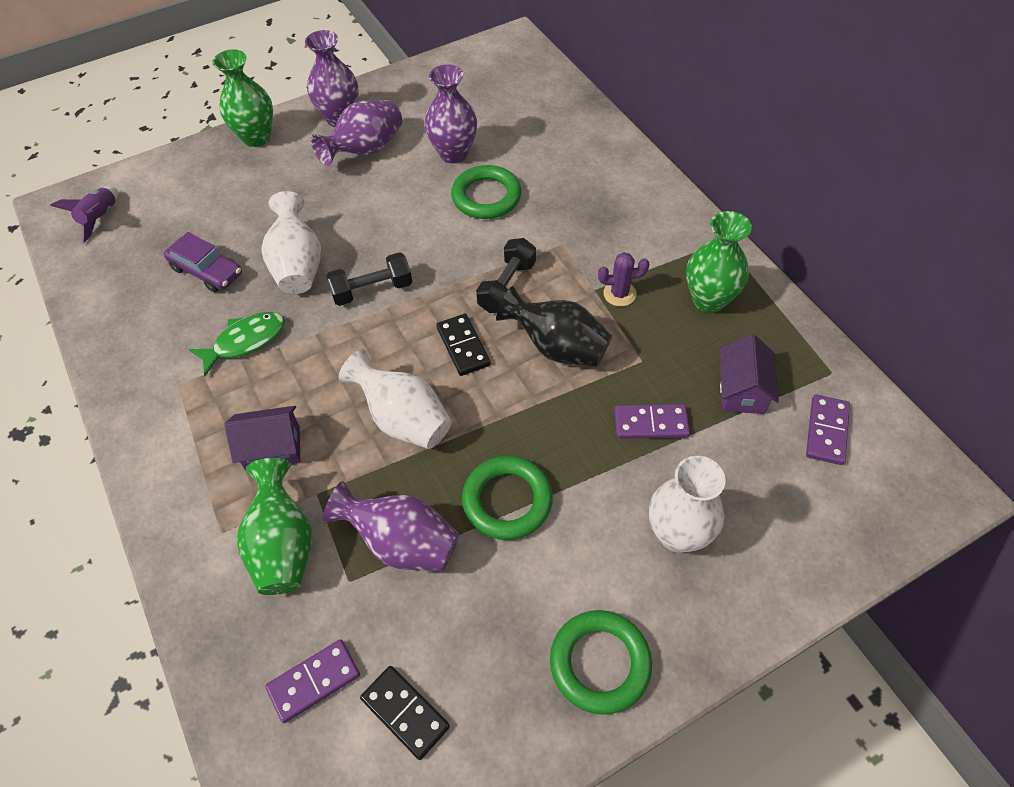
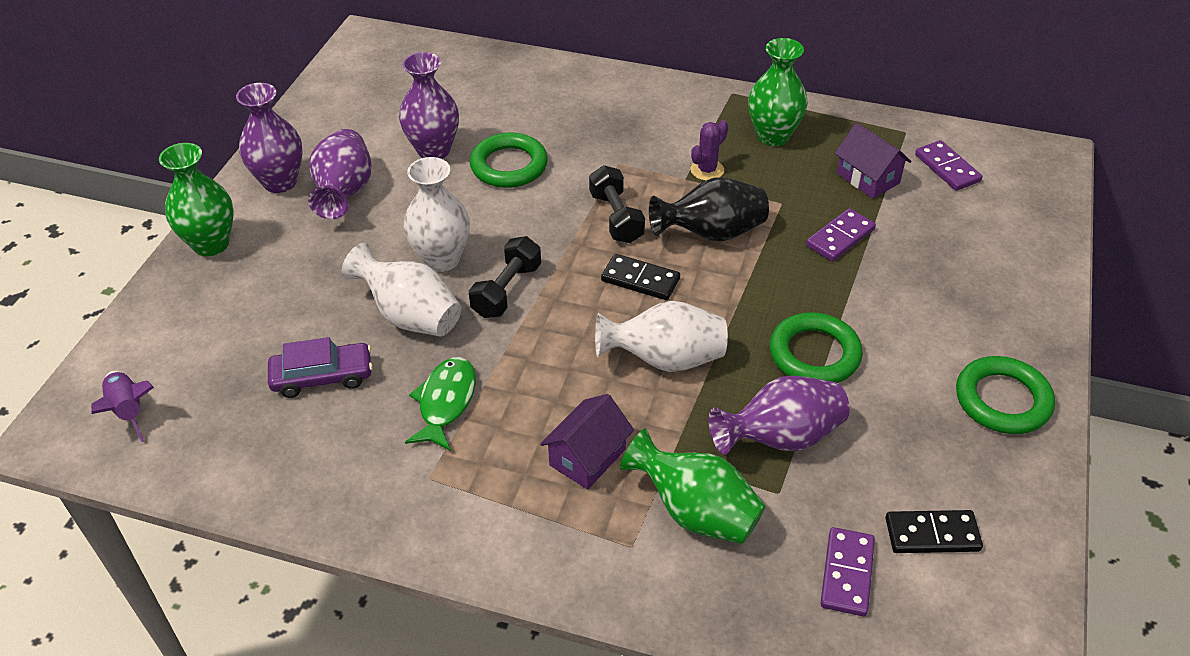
camera: 45 degrees left, 10 degrees down
(677, 534) = (945, 290): white vase -> white vase (441, 259)

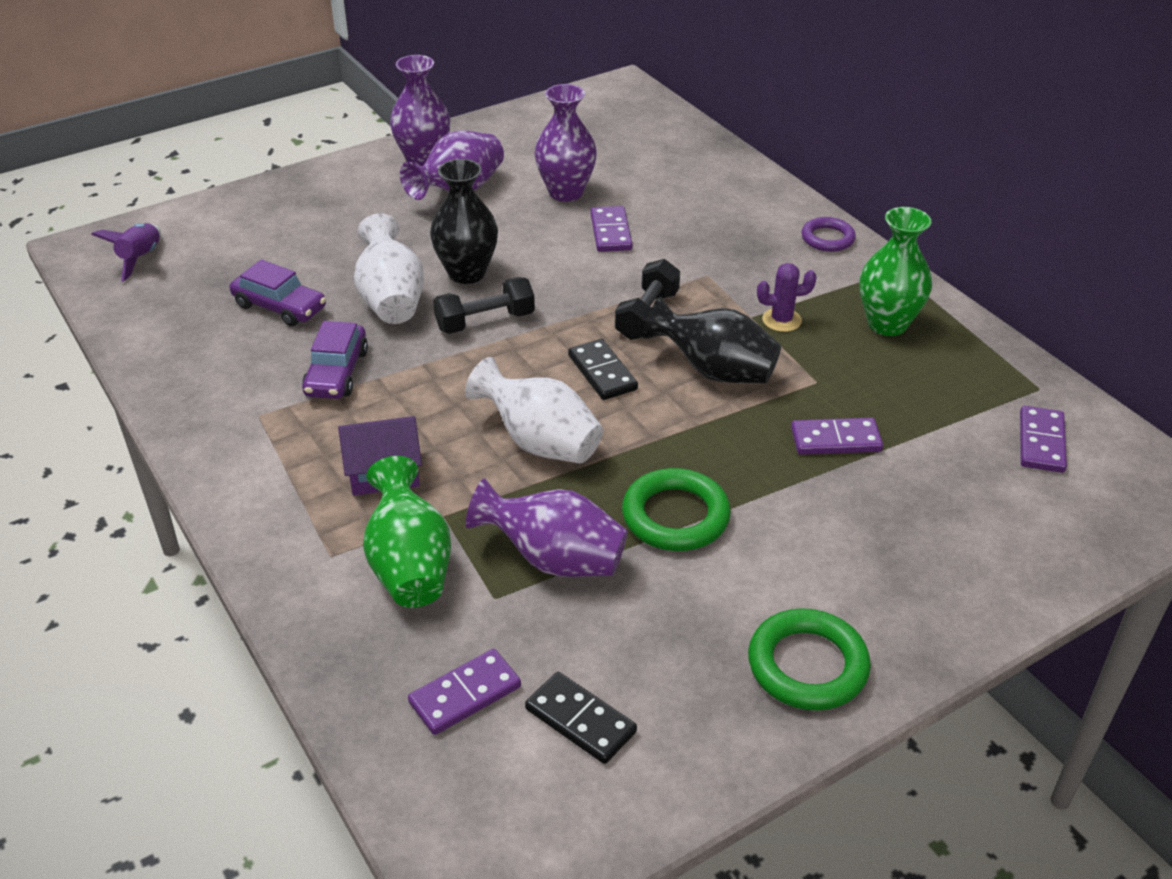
camera: 40 degrees right, 5 degrees down
(211, 244) = (324, 180): green vase -> none
(441, 259) = (467, 273): white vase -> black vase
(445, 402) = (336, 373): green fish -> purple car
(509, 166) = (610, 232): green ring -> purple domino
(662, 92) = (827, 238): none -> purple ring
(868, 178) = (937, 407): purple house -> none

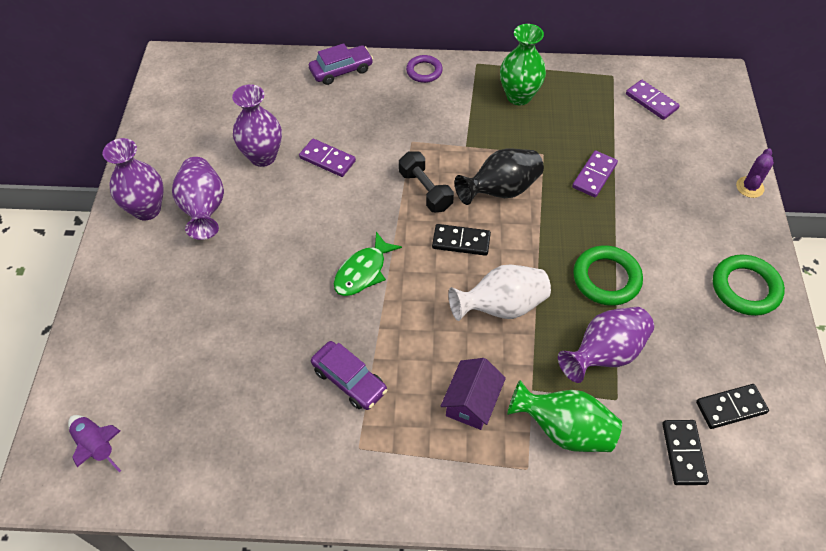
camera: 55 degrees left, 15 degrees up
(280, 307) = (245, 379): purple car -> purple car (341, 70)
(391, 300) = (296, 310): white vase -> none
(465, 695) = (683, 453): purple domino -> black domino
(467, 273) = (303, 254): black vase -> none
(485, 321) = (363, 272): black dumbbell -> green fish
(781, 320) = (480, 135): purple cactus -> purple cactus (749, 187)

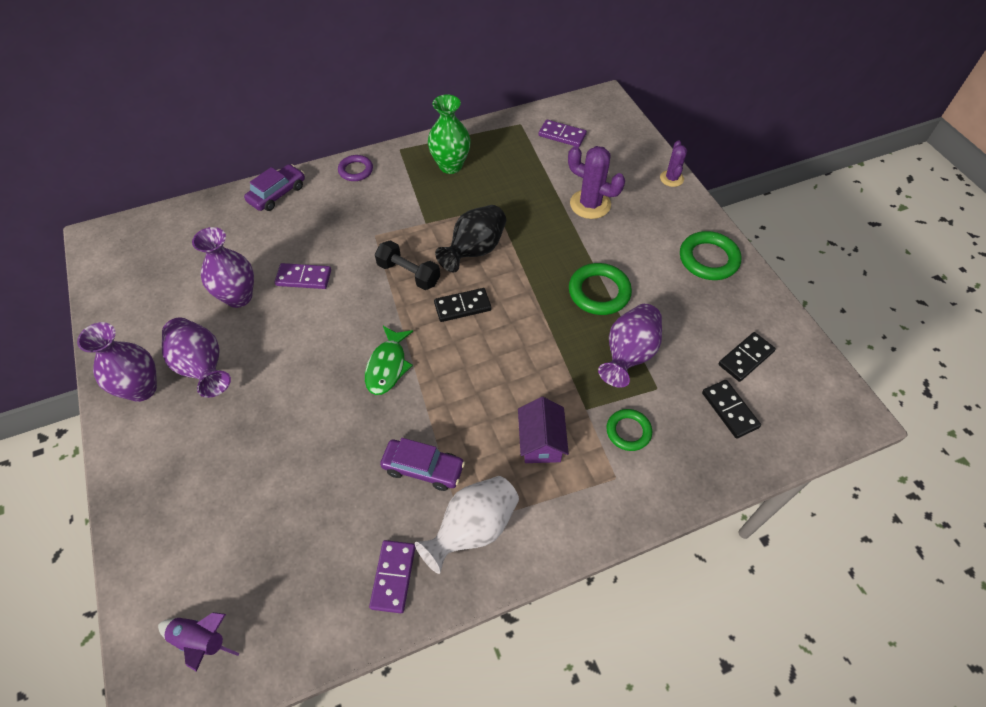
camera: 25 degrees left, 0 degrees up
(501, 306) = (525, 349): white vase -> white vase (473, 528)
(564, 429) = (628, 431): green vase -> green ring
(594, 176) = (547, 211): purple domino -> purple domino (393, 577)
(644, 184) = (590, 204): none -> purple cactus

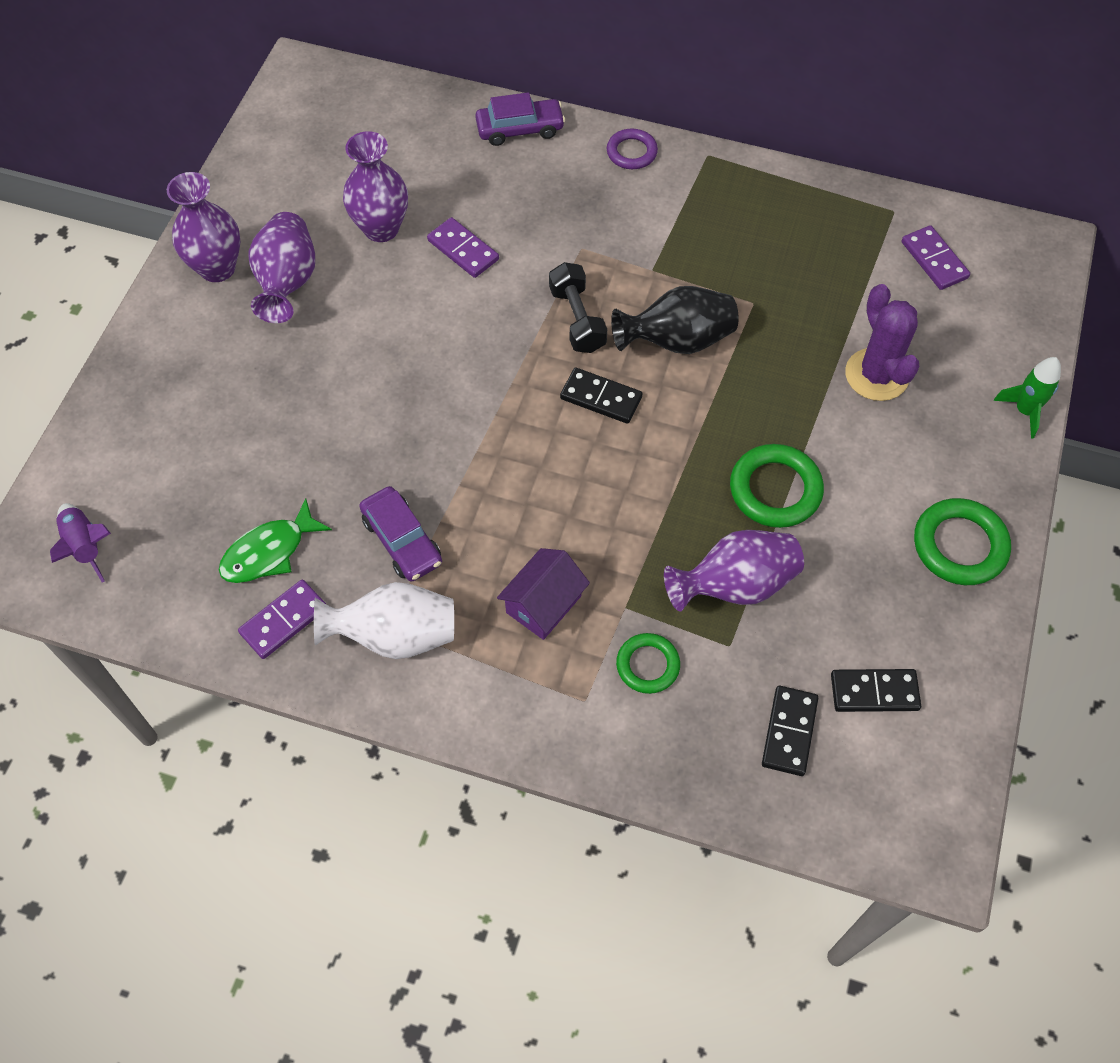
camera: 40 degrees right, 5 degrees up
(387, 366) = (462, 409): green fish -> green fish (269, 552)
(450, 166) = (749, 214): green vase -> none
(671, 178) = (1024, 411): purple cactus -> green rocket

